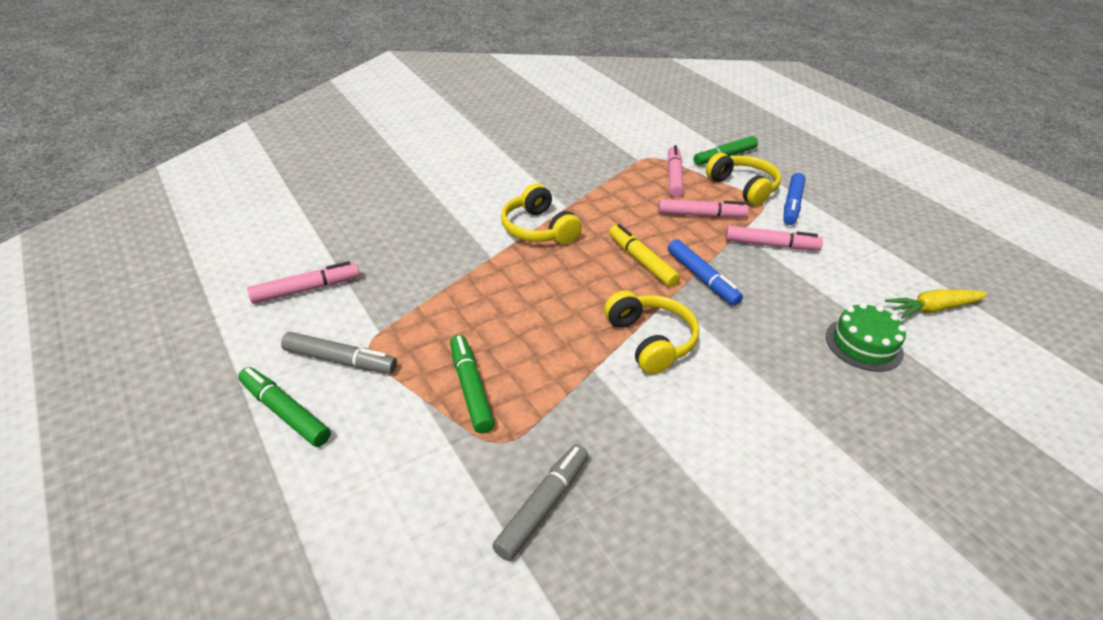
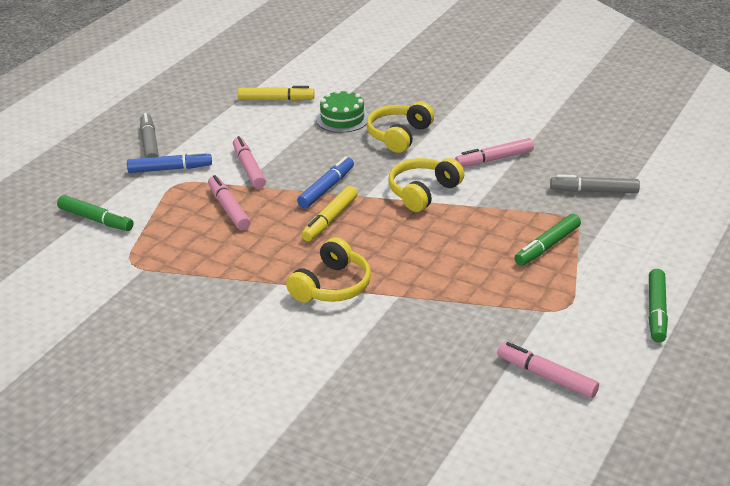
camera: 115 degrees left, 5 degrees down
(340, 360) = (590, 313): grey marker -> grey marker (149, 144)
(673, 177) = (165, 238): pink marker -> pink marker (494, 159)
(743, 187) = (157, 197): yellow headphones -> yellow headphones (399, 135)
(933, 309) = (276, 100): yellow carrot -> yellow marker

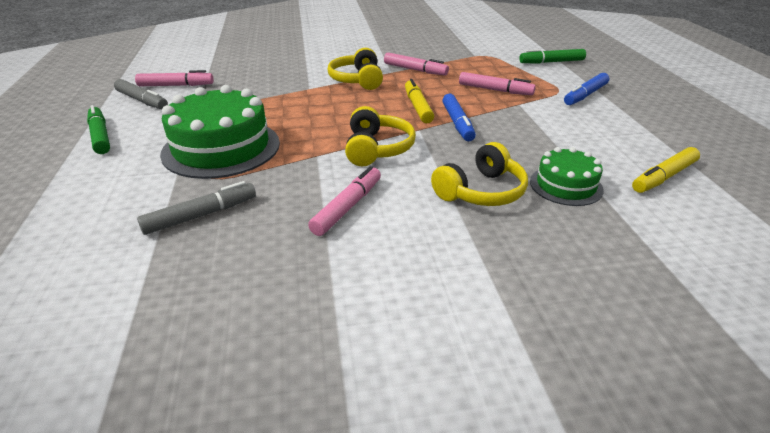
camera: 140 degrees right, 0 degrees up
(149, 144) = (641, 103): grey marker -> grey marker (142, 100)
(248, 168) = (539, 114): pink marker -> pink marker (415, 70)
(399, 135) = (481, 191): yellow headphones -> yellow headphones turned 60 degrees clockwise
(547, 246) = (221, 148): green marker -> green cake

